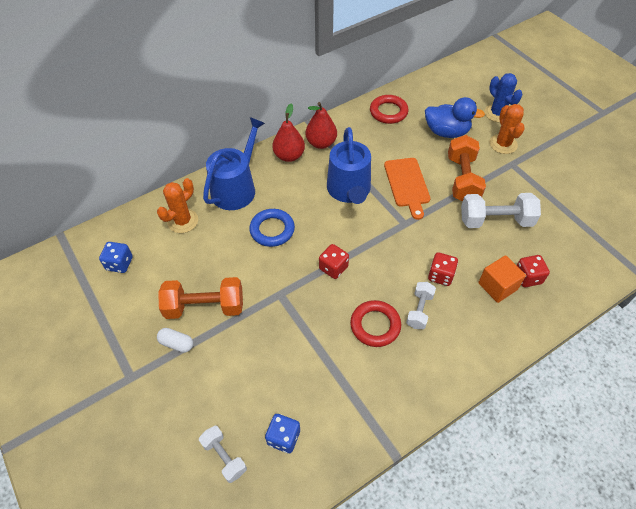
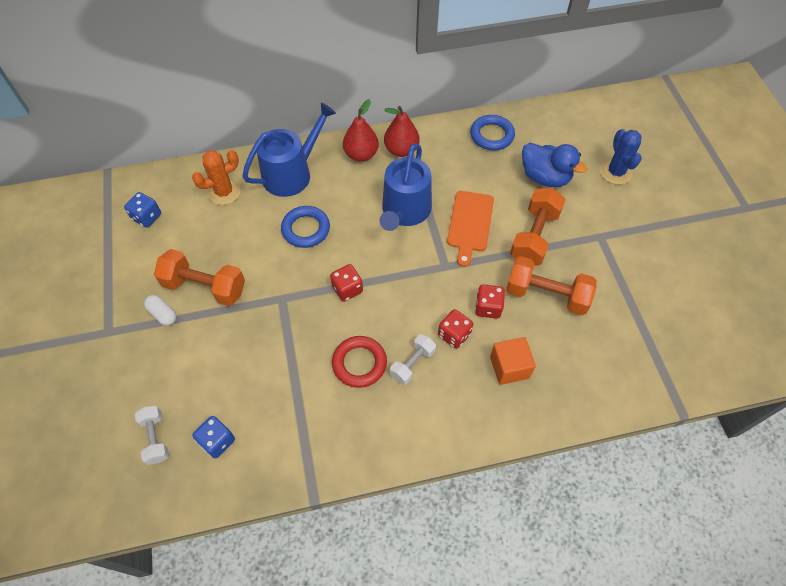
camera: 20 degrees right, 5 degrees up
(388, 112) = (491, 135): red ring -> blue ring
(495, 220) = (546, 295): white dumbbell -> orange dumbbell
(503, 144) = (602, 210): orange cactus -> none
(527, 277) = (548, 369): red dice -> red dice (488, 307)

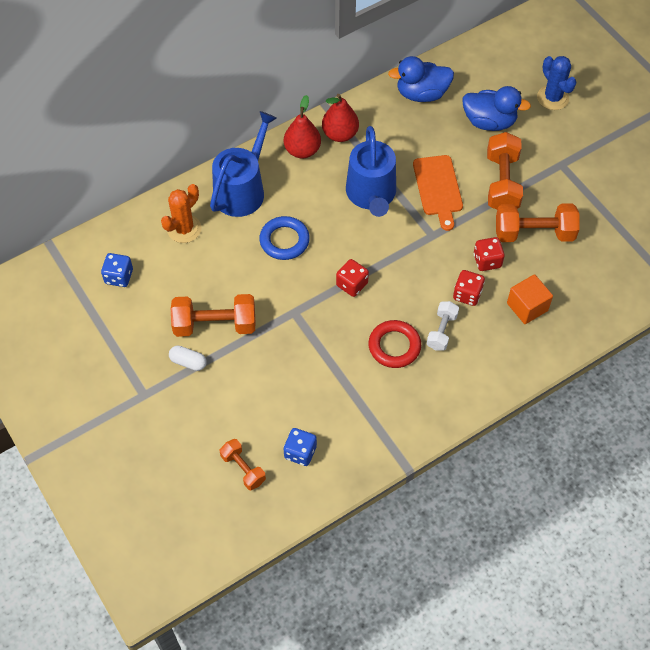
camera: 20 degrees left, 0 degrees up
(155, 438) = (243, 469): white dumbbell -> orange dumbbell
(491, 135) = (421, 94): blue ring -> blue duck

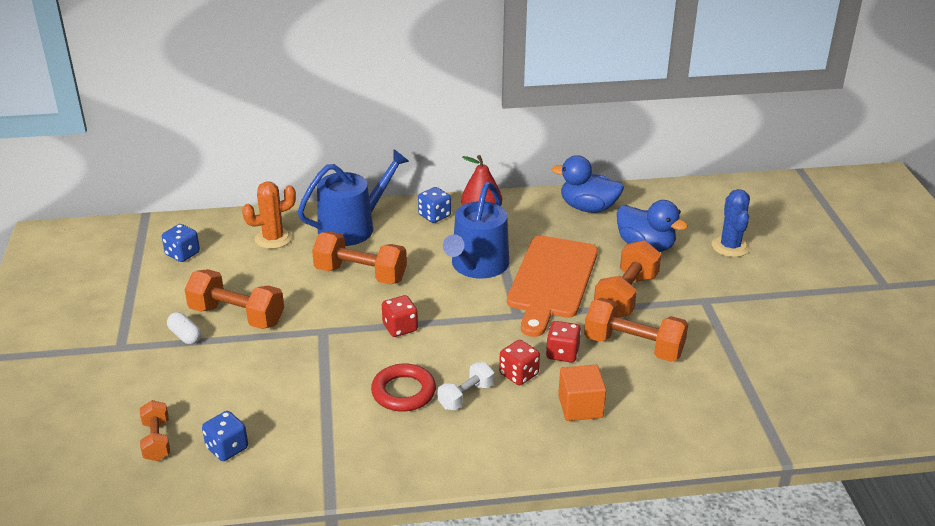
camera: 25 degrees right, 25 degrees down
(284, 240) = (360, 274): blue ring -> orange dumbbell
(302, 150) = (434, 216): red pear -> blue dice
(438, 188) = (551, 281): orange cutting board -> orange cutting board, size x1.53

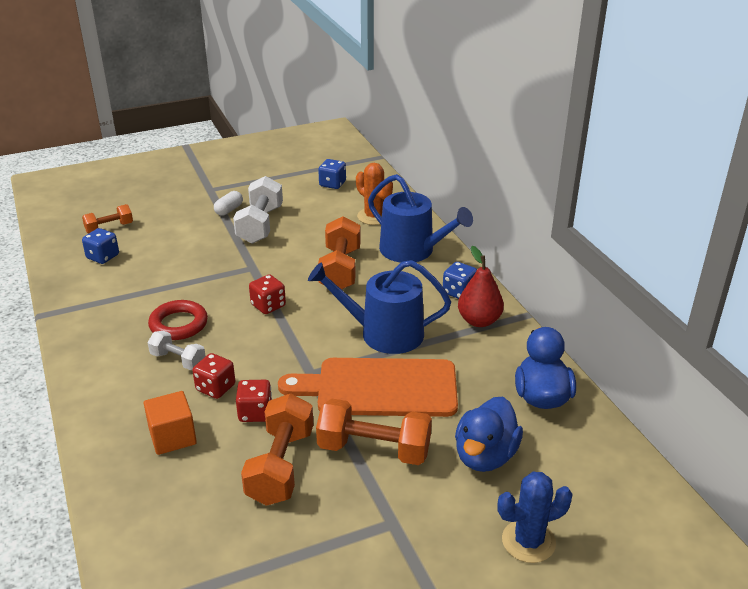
camera: 75 degrees right, 0 degrees up
(237, 316) = (260, 225): orange dumbbell -> white dumbbell

